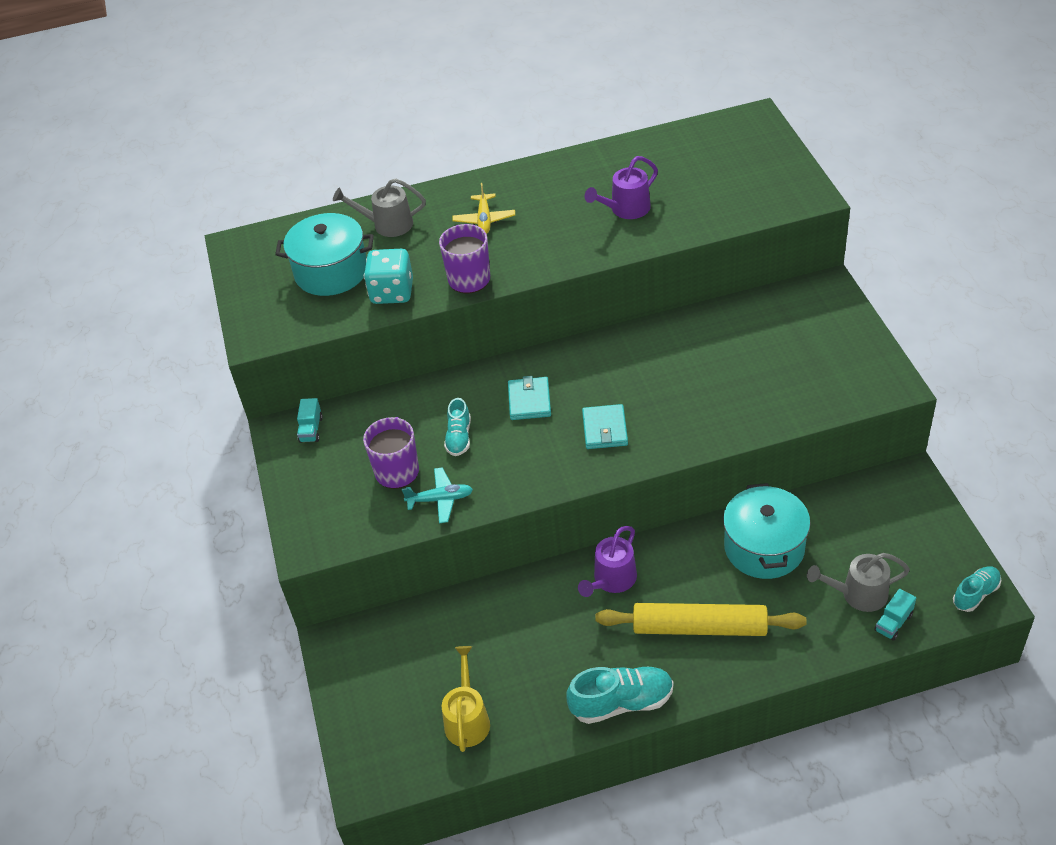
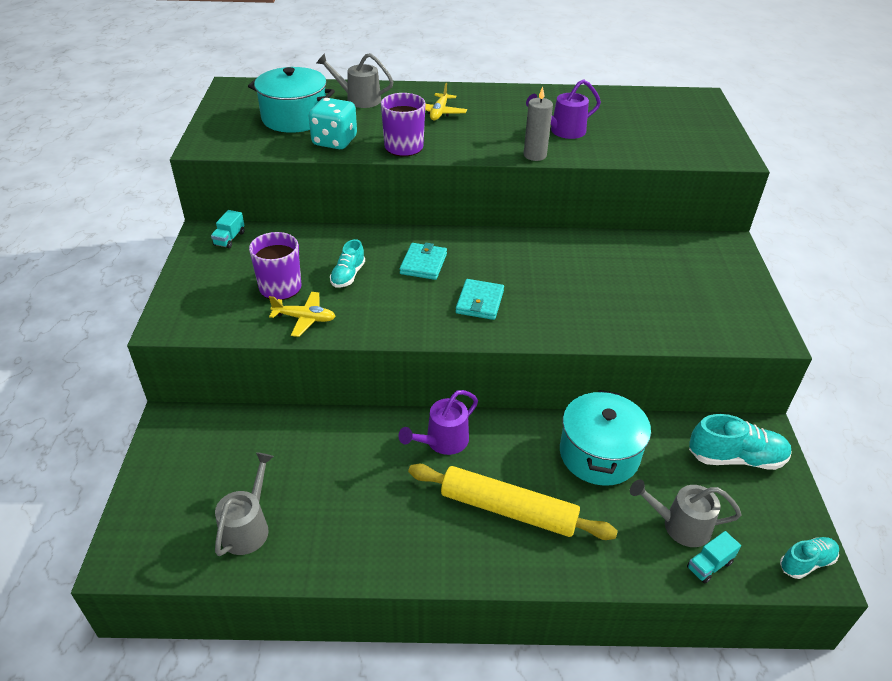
camera: 10 degrees right, 5 degrees down
(440, 499) = (304, 318): turquoise plane -> yellow plane
(467, 719) = (248, 527): yellow watering can -> grey watering can
(609, 252) = (535, 155): none -> grey candle
(621, 702) = (401, 559): turquoise shoe -> turquoise shoe (736, 458)

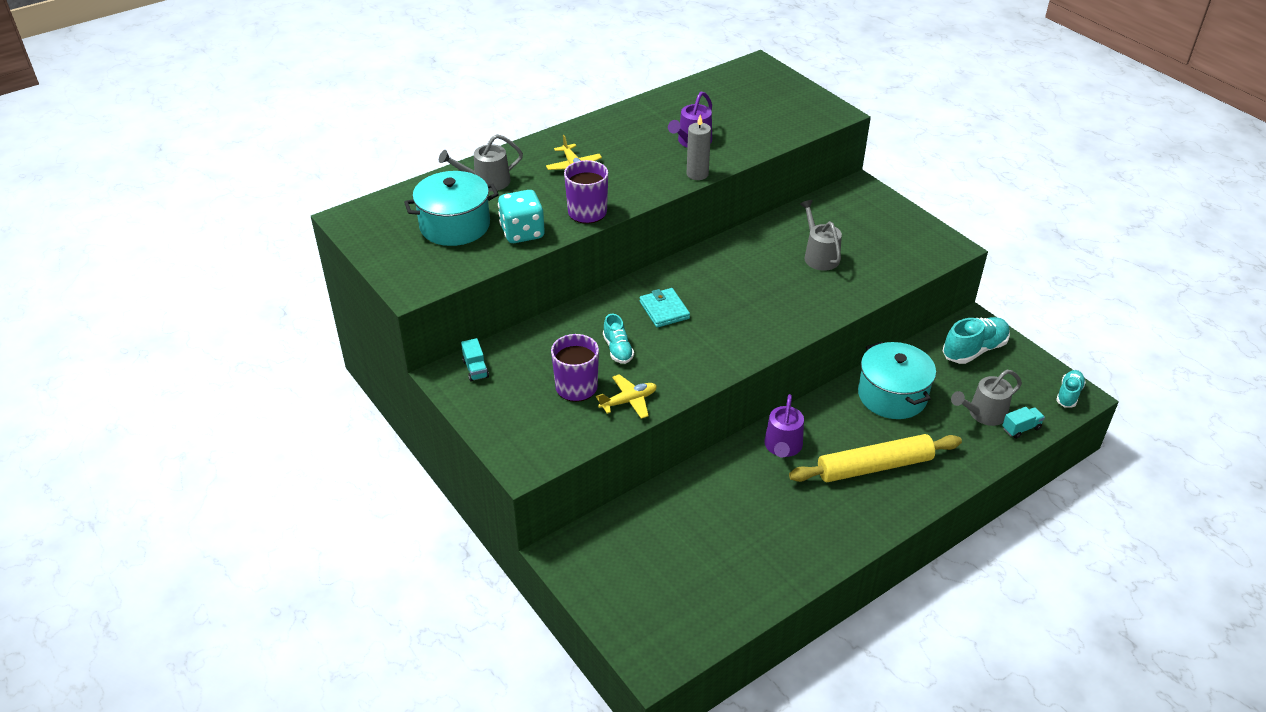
camera: 35 degrees left, 0 degrees up
(248, 527) = (717, 586): grey watering can -> grey watering can (819, 255)
(479, 302) = (741, 320): turquoise wallet -> none
(709, 565) = (1021, 428): turquoise truck -> turquoise truck turned 135 degrees counterclockwise

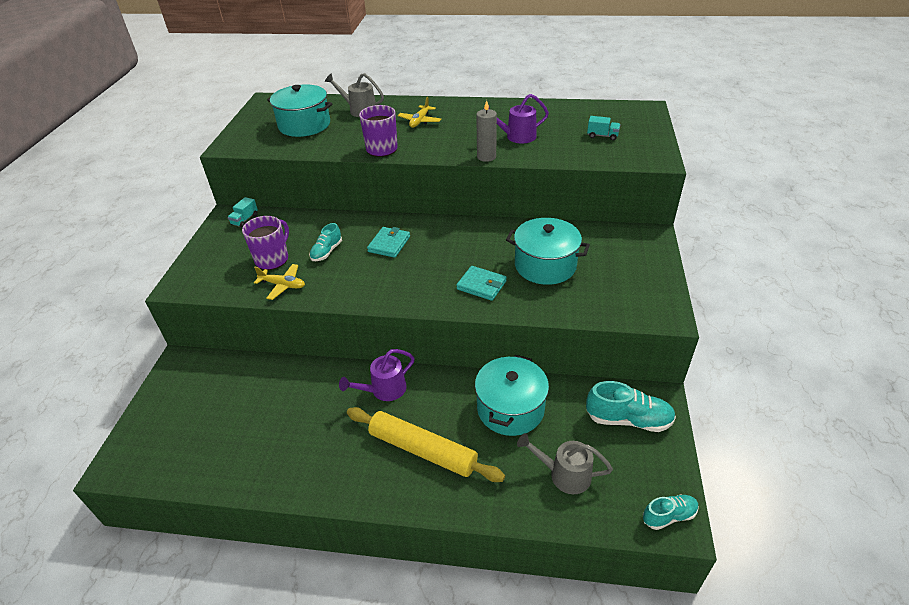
camera: 45 degrees right, 0 degrees up
(522, 233) = (329, 144): turquoise dice -> none
(795, 300) = (481, 285): none -> turquoise wallet
(819, 255) = (545, 265): grey watering can -> turquoise pot
(1021, 428) = (581, 511): turquoise truck -> turquoise truck (602, 136)

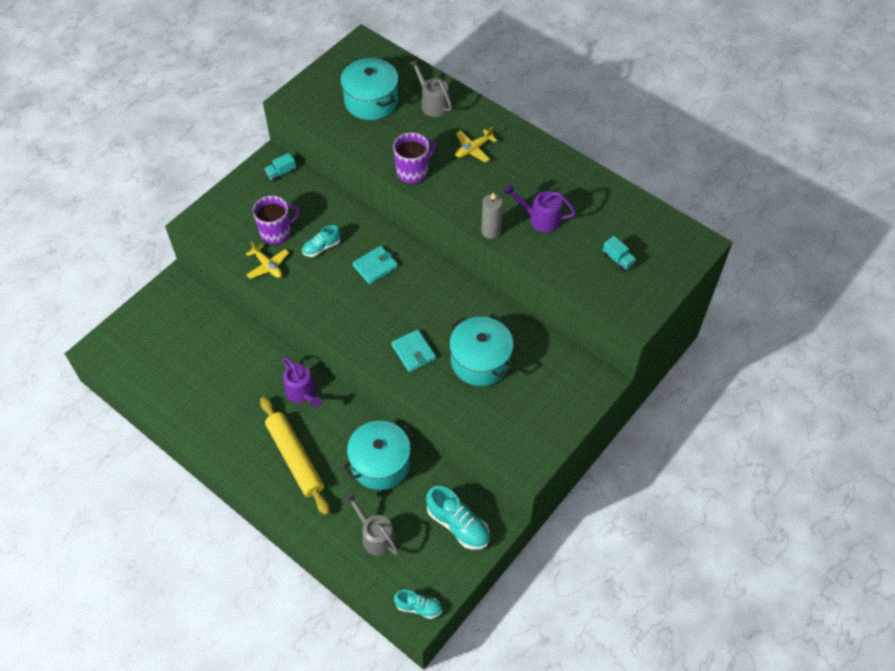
camera: 30 degrees right, 15 degrees up
(384, 390) = (302, 393): purple watering can -> purple watering can turned 120 degrees counterclockwise

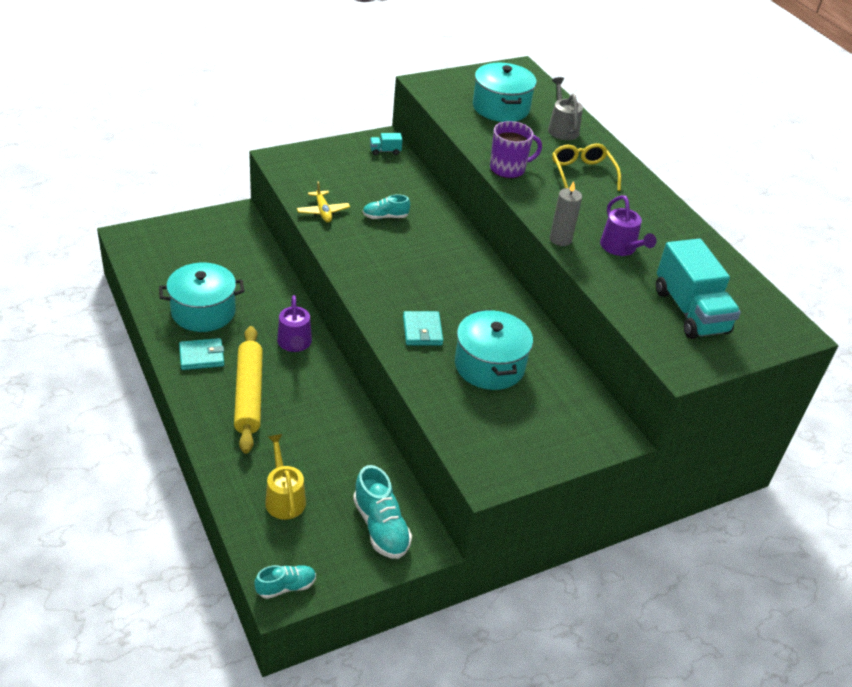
camera: 20 degrees right, 15 degrees down
(276, 232) = (349, 190): purple mug -> none
(375, 266) = (429, 249): turquoise wallet -> turquoise wallet (201, 356)
(375, 536) = (284, 497): grey watering can -> yellow watering can
(380, 463) = (333, 435): turquoise pot -> turquoise pot (203, 311)
(418, 607) = (286, 587): turquoise shoe -> turquoise shoe turned 60 degrees counterclockwise
(473, 149) = (582, 173): yellow plane -> yellow glasses
(540, 218) = (621, 248): purple watering can -> purple watering can turned 150 degrees counterclockwise
(618, 259) = (690, 311): turquoise truck -> turquoise truck, size x2.40

